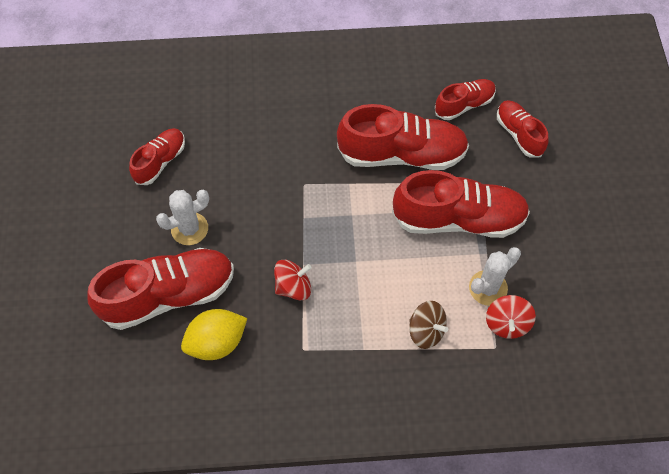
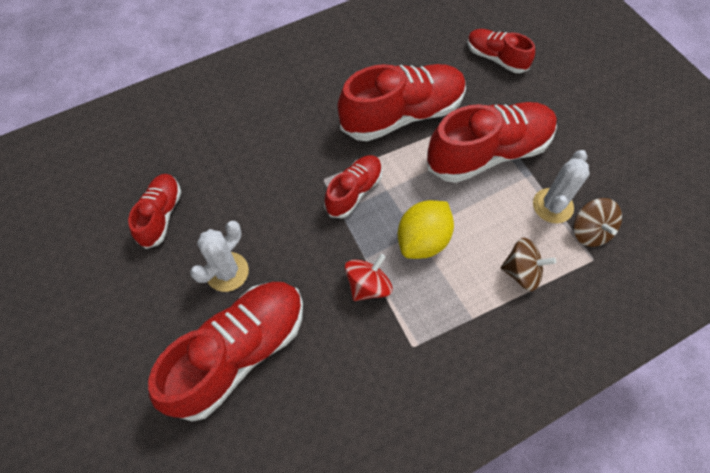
camera: 25 degrees left, 0 degrees up
(217, 342) = (318, 381): yellow lemon -> yellow lemon (423, 240)
(464, 105) = (433, 51): red shoe -> red shoe (354, 192)
(507, 323) = (589, 231): red spinning top -> brown spinning top

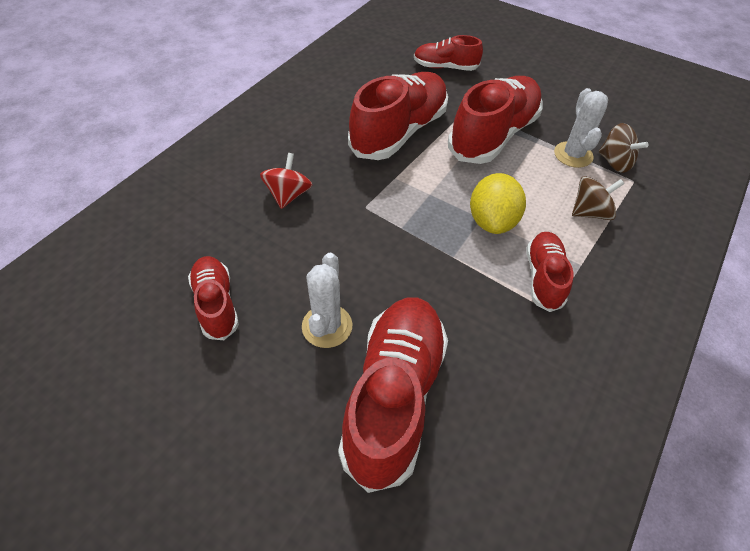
camera: 30 degrees left, 10 degrees down
(354, 192) = (401, 206): red shoe -> red shoe (543, 277)
(368, 285) = (473, 278): red spinning top -> red spinning top (288, 195)

